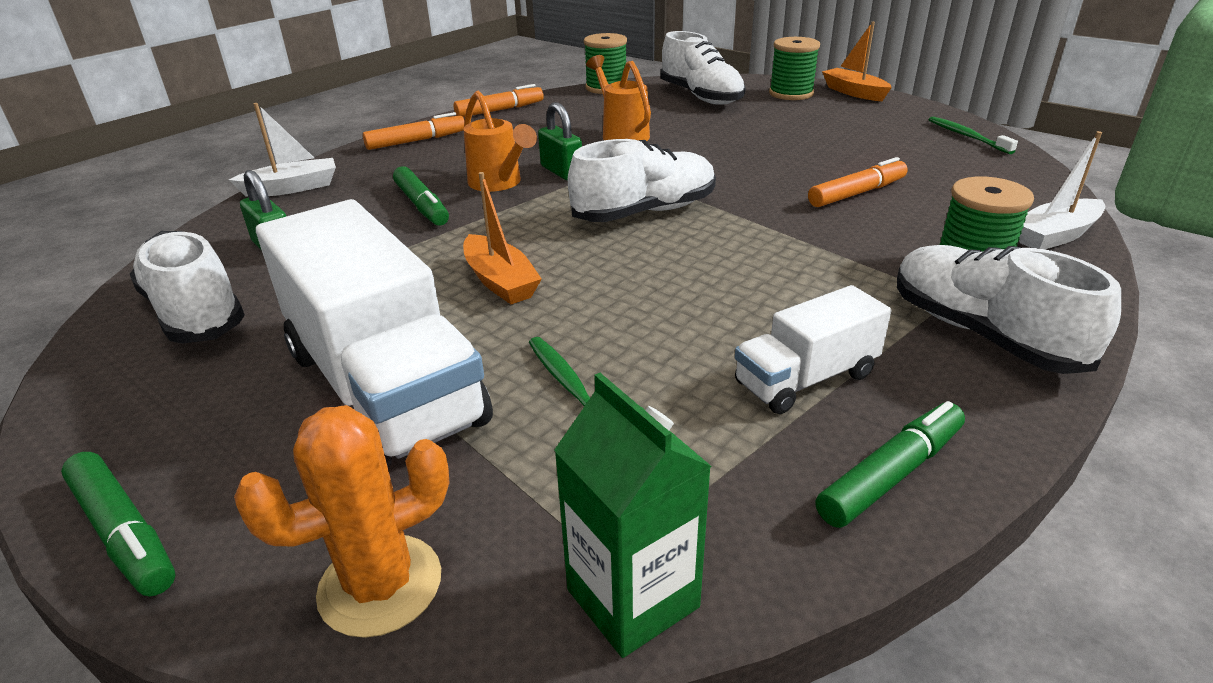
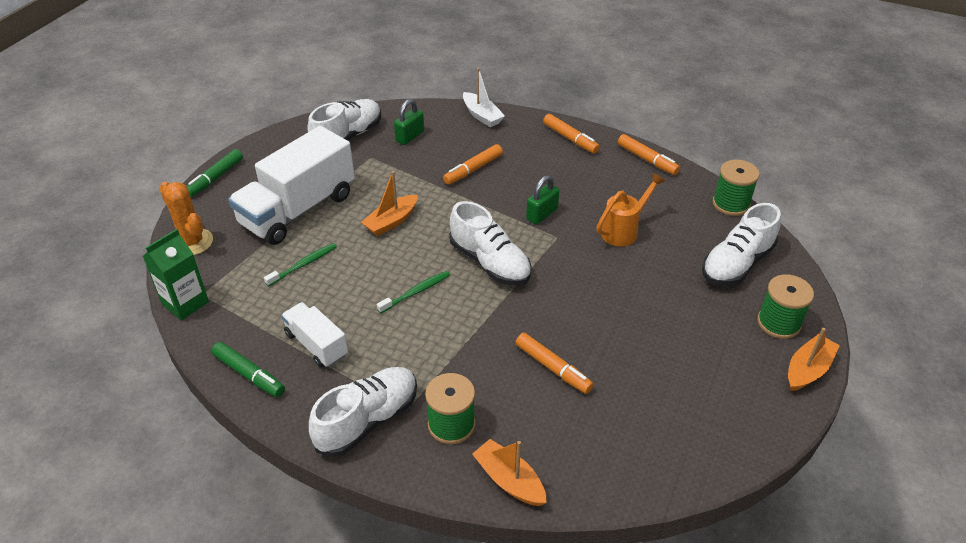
camera: 75 degrees right, 10 degrees up
(421, 205) = (473, 169): green marker -> orange marker
(499, 184) = (513, 192): orange watering can -> none
(967, 136) = (712, 450): green toothbrush -> green toothbrush (416, 292)
(1055, 236) = (509, 480): white boat -> orange boat

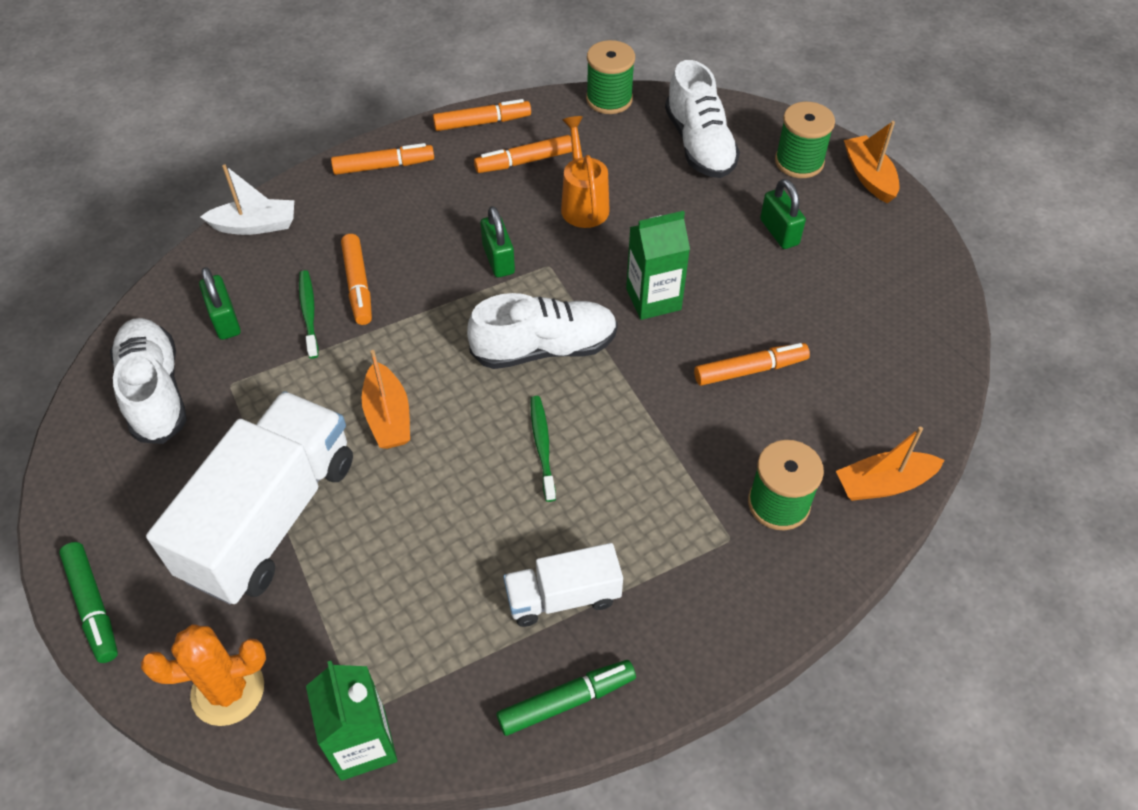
camera: 60 degrees left, 10 degrees up
(298, 210) = (270, 518): white truck -> white truck turned 135 degrees counterclockwise
(303, 265) = (395, 555): green toothbrush -> green toothbrush (309, 313)
(367, 420) = (725, 588): white shoe -> none
(572, 296) = (653, 299): none -> green carton
(633, 190) = (524, 161): none -> orange marker
(695, 337) = (779, 232): none -> green padlock

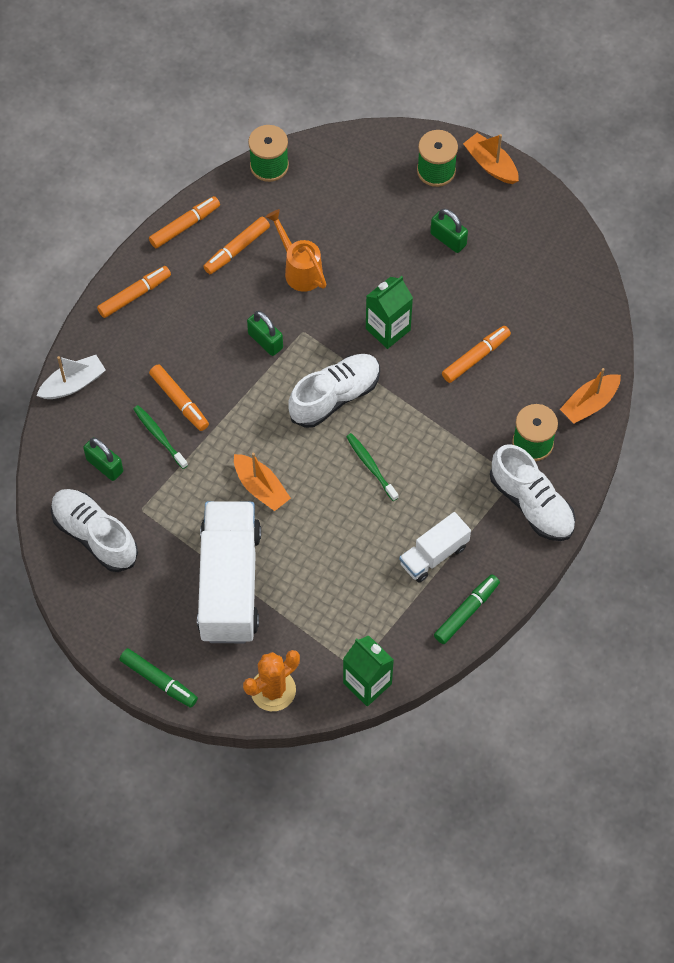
camera: 25 degrees left, 10 degrees up
(699, 145) = (357, 183): white shoe -> white shoe (531, 504)

